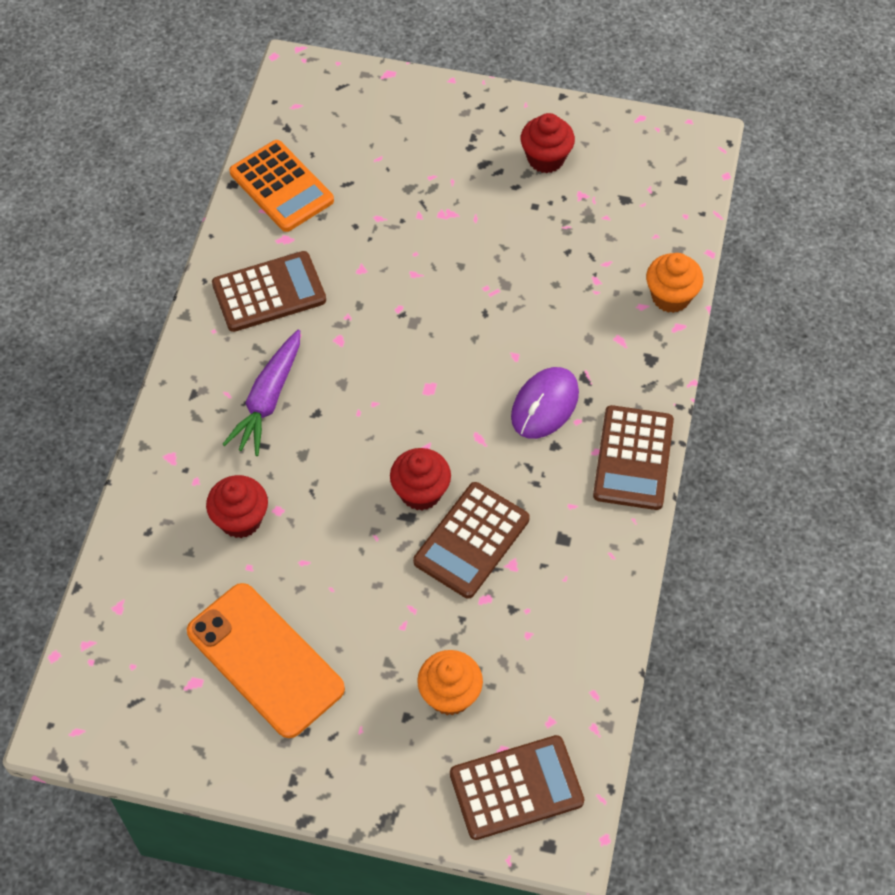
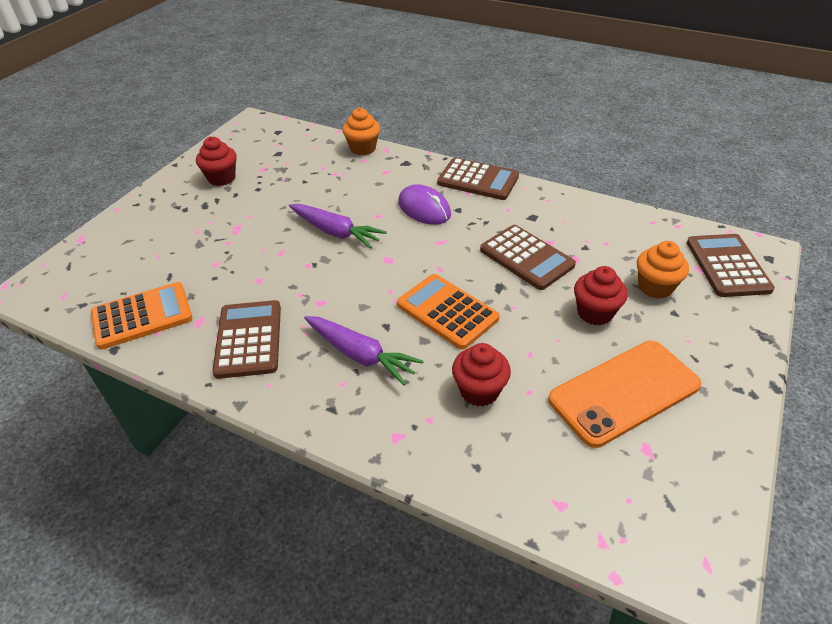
camera: 75 degrees left, 15 degrees down
(352, 468) = (447, 311): none -> orange calculator
(420, 492) = (479, 277): red cupcake -> red cupcake (595, 313)
(467, 319) = (336, 232): none -> purple carrot

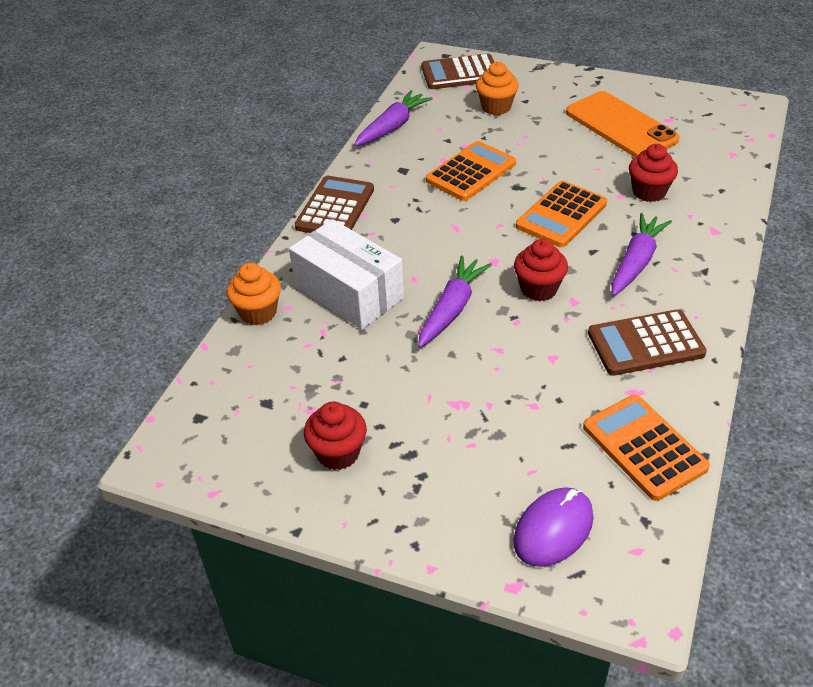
camera: 95 degrees left, 0 degrees up
(371, 185) = (349, 292): none -> white box
(424, 208) = (396, 244): purple mouse -> purple mouse (553, 529)
(526, 258) = (471, 172): brown calculator -> orange calculator
(595, 313) = (537, 136): red cupcake -> red cupcake (538, 289)
(607, 214) = (392, 127): none -> purple carrot

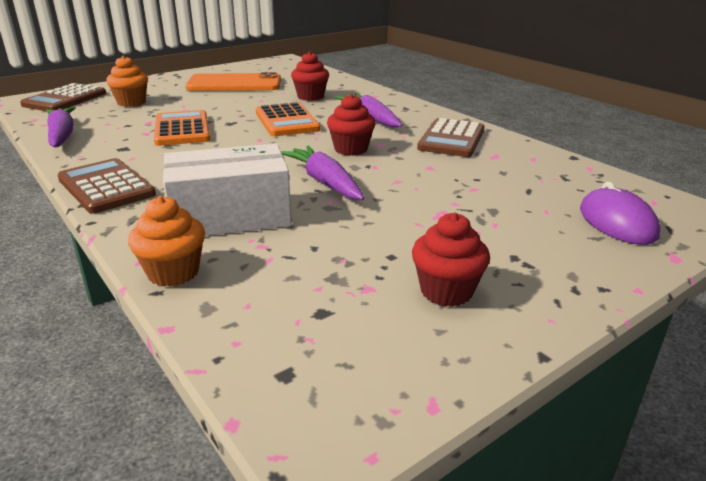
camera: 60 degrees left, 15 degrees down
(644, 447) = (552, 169): orange calculator -> none

